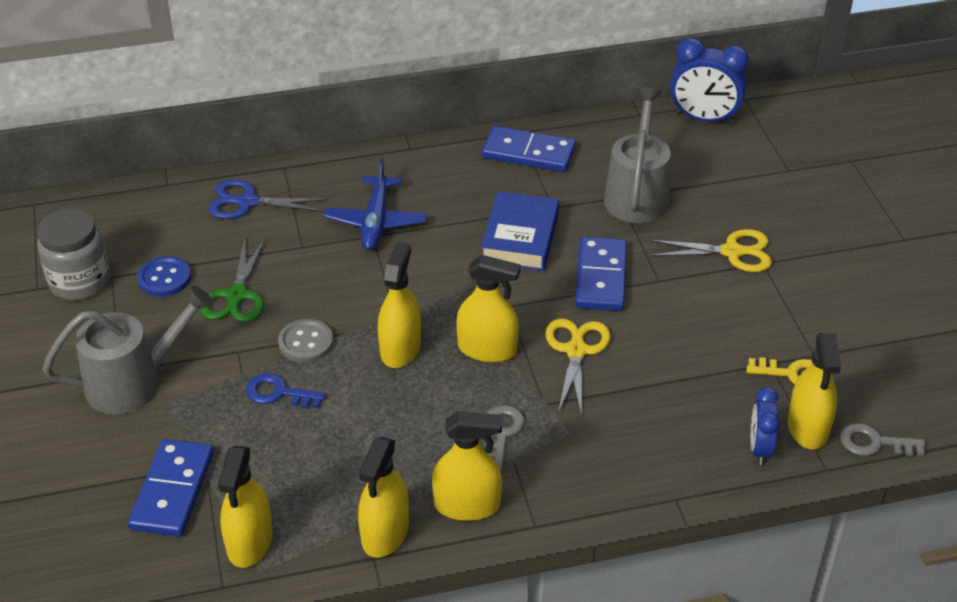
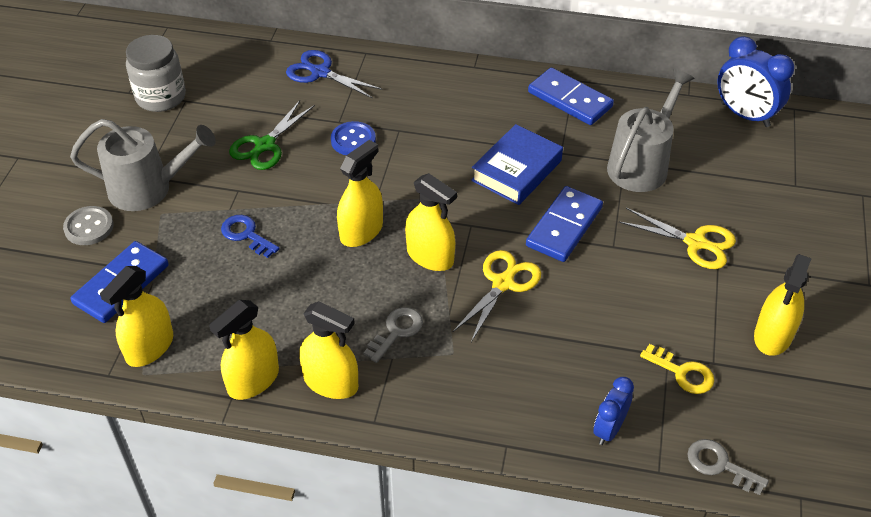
camera: 25 degrees right, 5 degrees up
(164, 278) = (221, 114): blue button -> blue button (353, 140)
(306, 342) = (292, 201): grey button -> grey button (89, 227)
(376, 222) = (408, 119): blue plane -> none
(808, 427) = (665, 426): yellow spray bottle -> yellow spray bottle (773, 335)

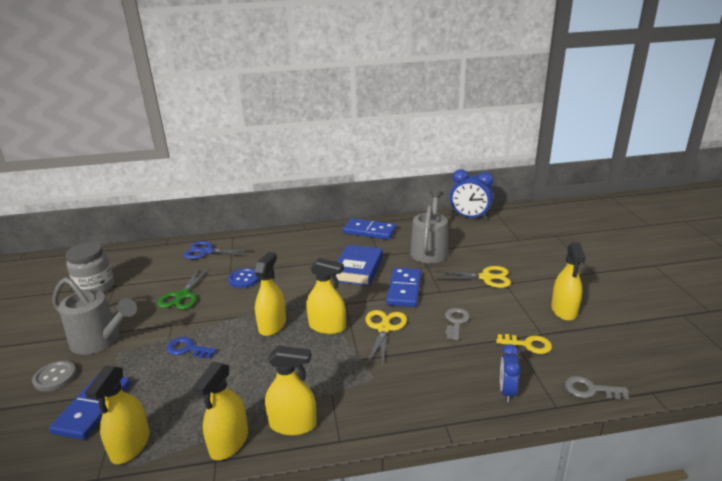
camera: 20 degrees left, 20 degrees down
(149, 188) = (100, 341): grey watering can -> grey watering can turned 45 degrees clockwise
(397, 331) = (326, 376): grey key -> grey key (456, 322)

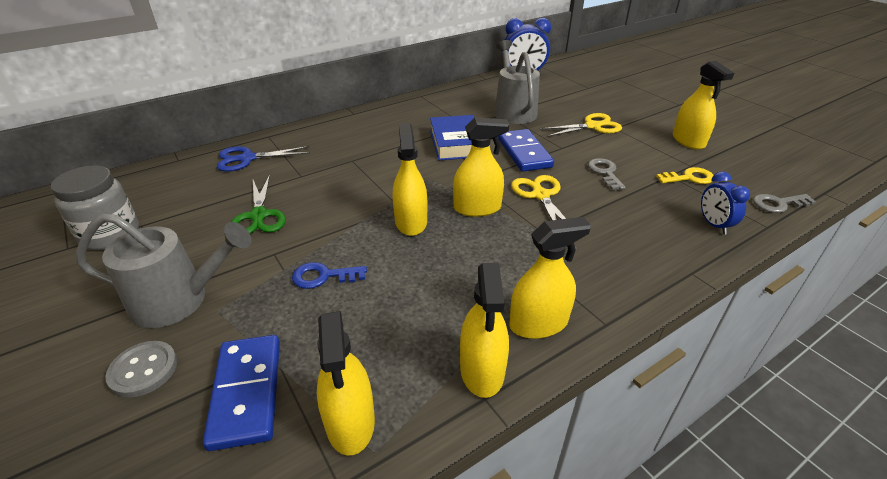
camera: 25 degrees left, 10 degrees up
(244, 279) = (327, 180): blue button -> none
(369, 231) = (432, 103): blue domino -> none

